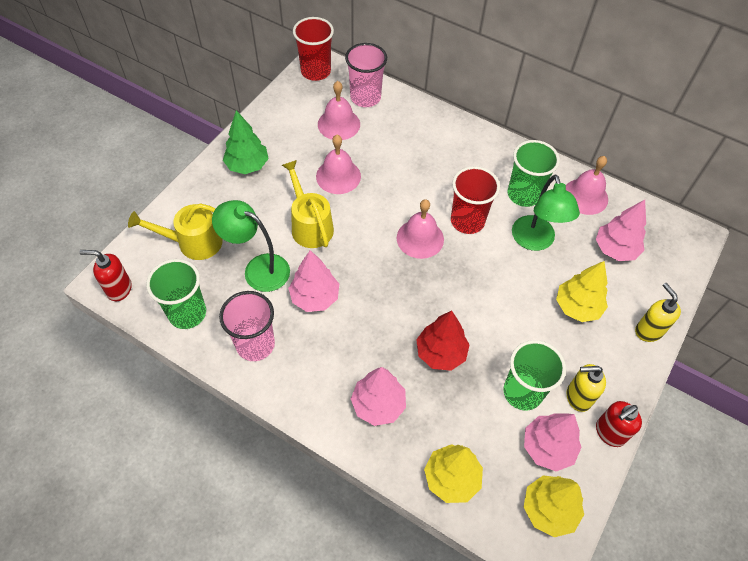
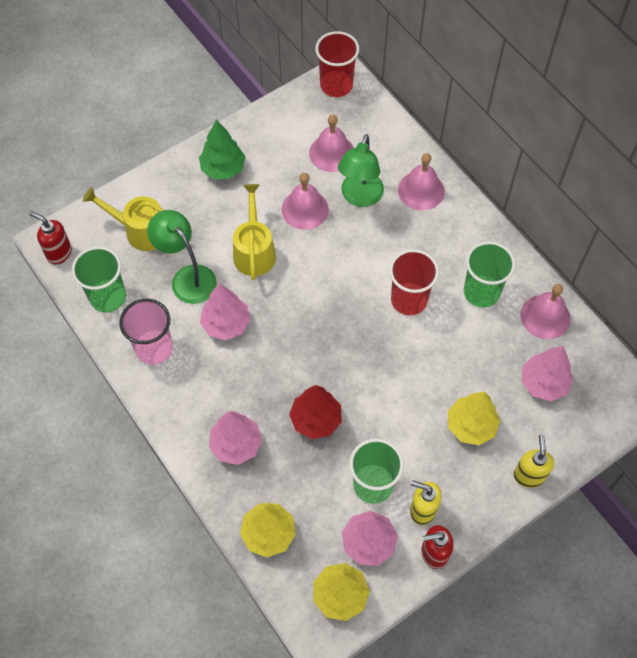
camera: 25 degrees right, 5 degrees up
(365, 97) = (373, 131): pink cup -> none
(420, 238) = (353, 301): pink bell -> pink bell (421, 190)
(535, 241) = (466, 345): green lamp -> green lamp (360, 197)

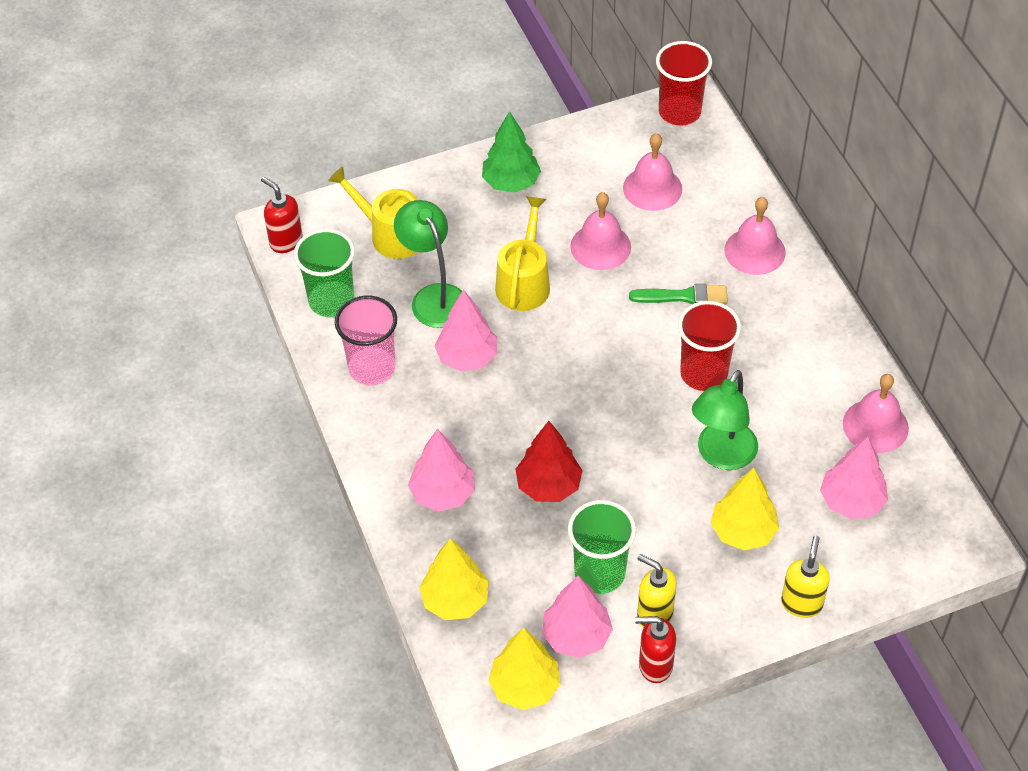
camera: 15 degrees right, 10 degrees down
(360, 197) = (674, 245): green lamp -> green lamp (721, 456)
(378, 238) = (683, 296): none -> green brush
(481, 292) = (799, 382): green cup -> none

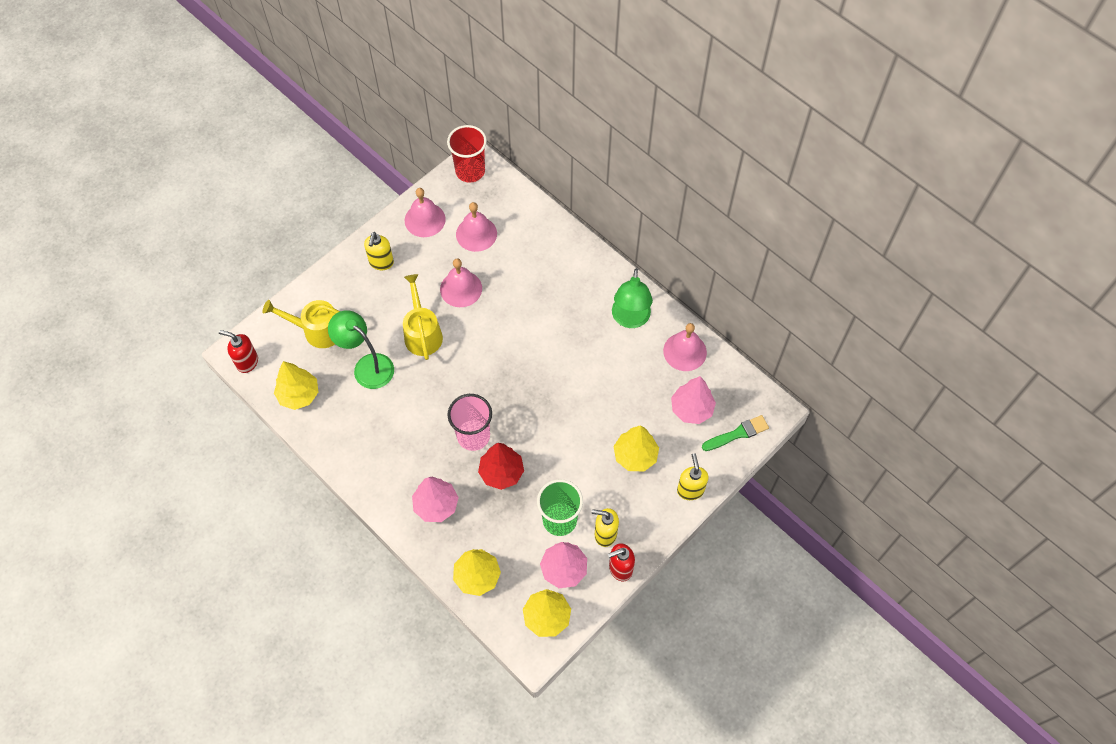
camera: 25 degrees left, 10 degrees up
(331, 301) = (299, 395): green cup -> yellow tree
(372, 368) = (349, 433): pink cup -> pink cup (473, 436)
(467, 357) = (409, 402): pink tree -> none
(511, 182) = (381, 263): green tree -> yellow soap dispenser
(683, 296) = (529, 305): green brush -> green brush (737, 433)
(703, 373) = (565, 355): red cup -> none
(721, 456) = (600, 409): green lamp -> green lamp (630, 319)
(755, 251) = (560, 256): pink bell -> pink bell (425, 219)

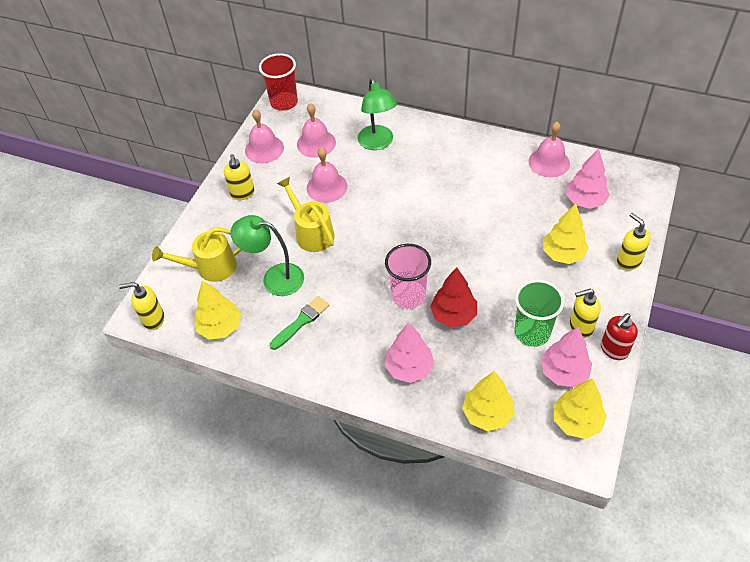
camera: 20 degrees left, 10 degrees down
(247, 362) = (153, 319): red soap dispenser -> yellow soap dispenser
(630, 319) = (488, 156): green lamp -> green lamp (377, 143)
(737, 433) = (635, 204): green brush -> green brush (301, 321)

